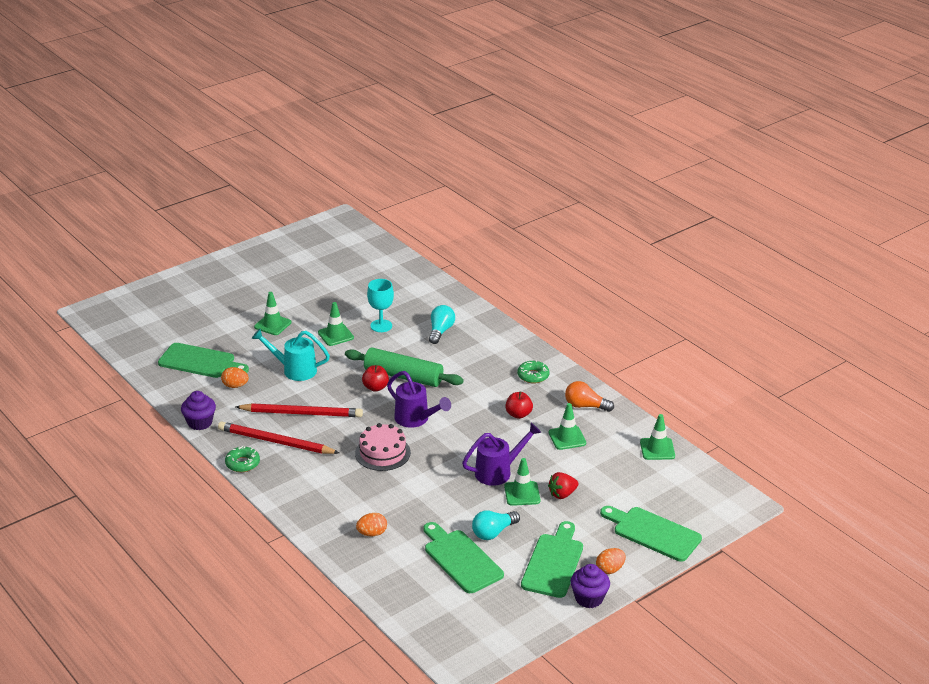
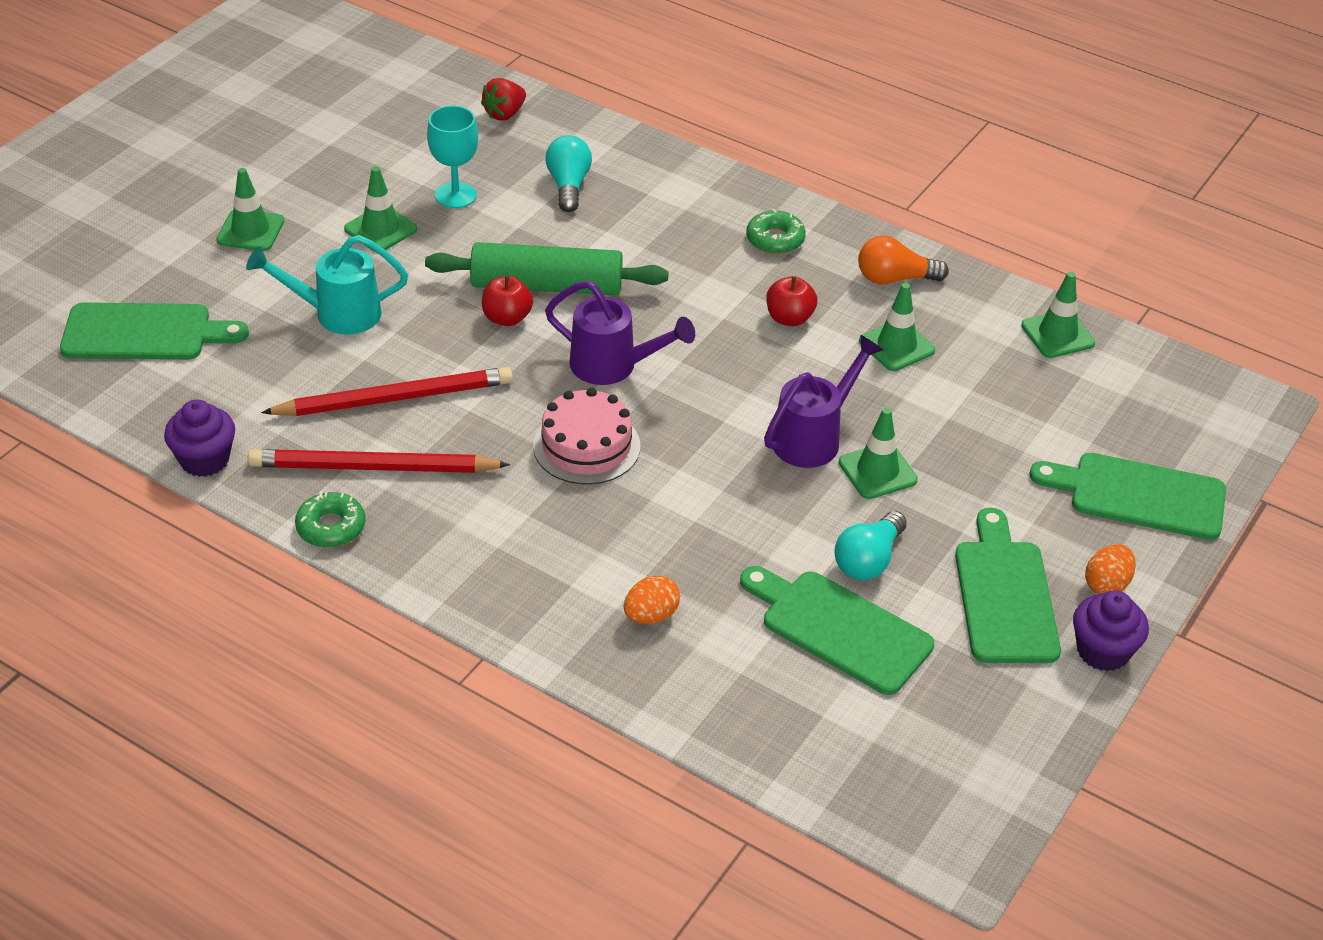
camera: 20 degrees left, 10 degrees up
(235, 386) = (238, 369): orange egg -> none
(562, 494) = (947, 456): red strawberry -> red strawberry (505, 114)

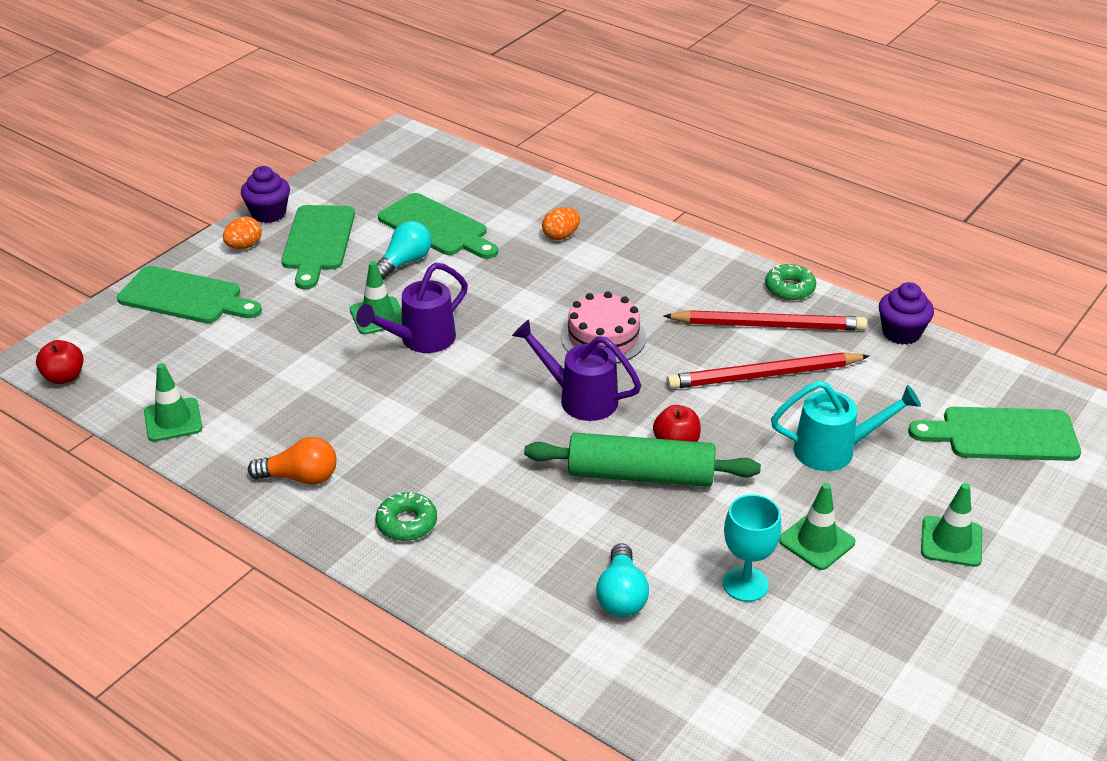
camera: 175 degrees left, 5 degrees down
(505, 114) = (703, 709): red strawberry -> none
(789, 318) = (414, 439): red apple -> red apple (64, 377)
(896, 346) = (324, 412): green traffic cone -> none

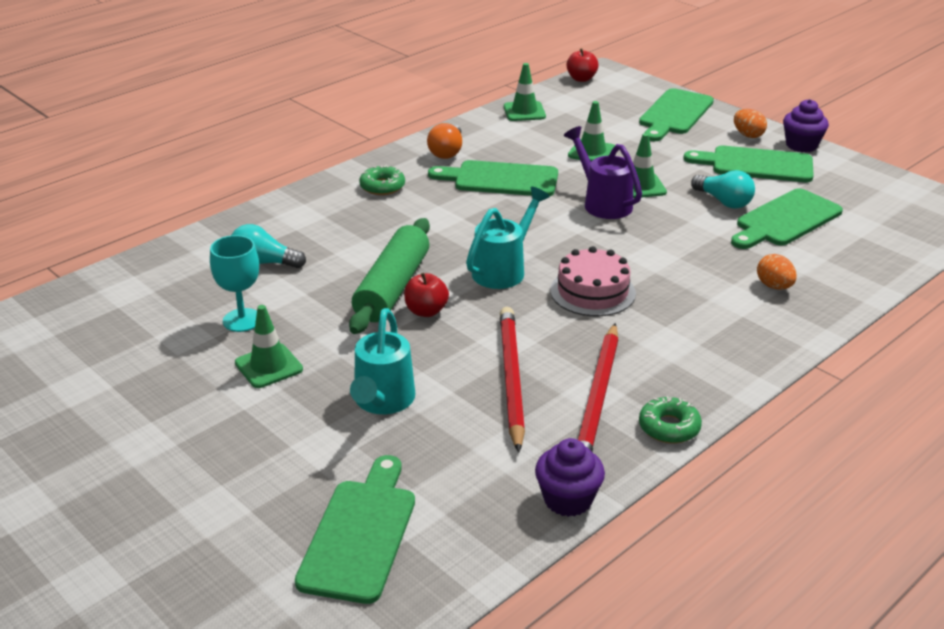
camera: 100 degrees right, 5 degrees down
(374, 421) = (500, 179): none -> green cutting board
(580, 398) = (503, 270): purple watering can -> turquoise watering can
(951, 542) = (225, 448): green traffic cone -> green traffic cone (592, 152)

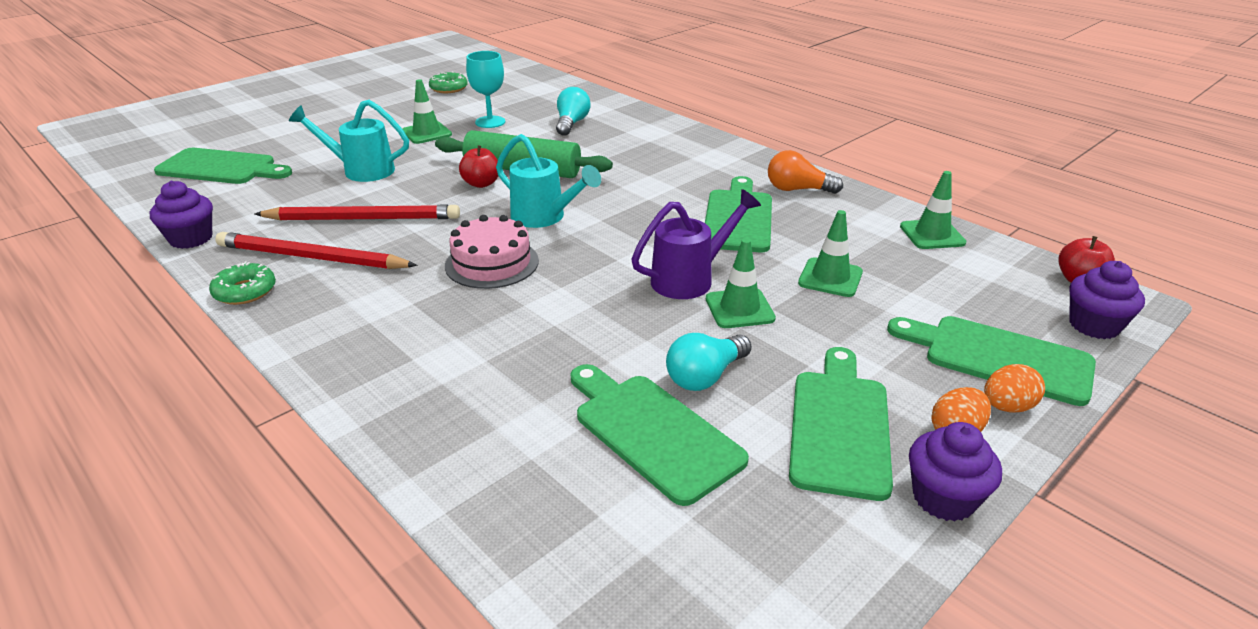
camera: 90 degrees right, 0 degrees up
(382, 186) = (710, 161): green donut -> green donut (448, 88)
(633, 84) = (1094, 325): none -> purple cupcake
(774, 286) = (470, 394): orange egg -> orange egg (1007, 407)

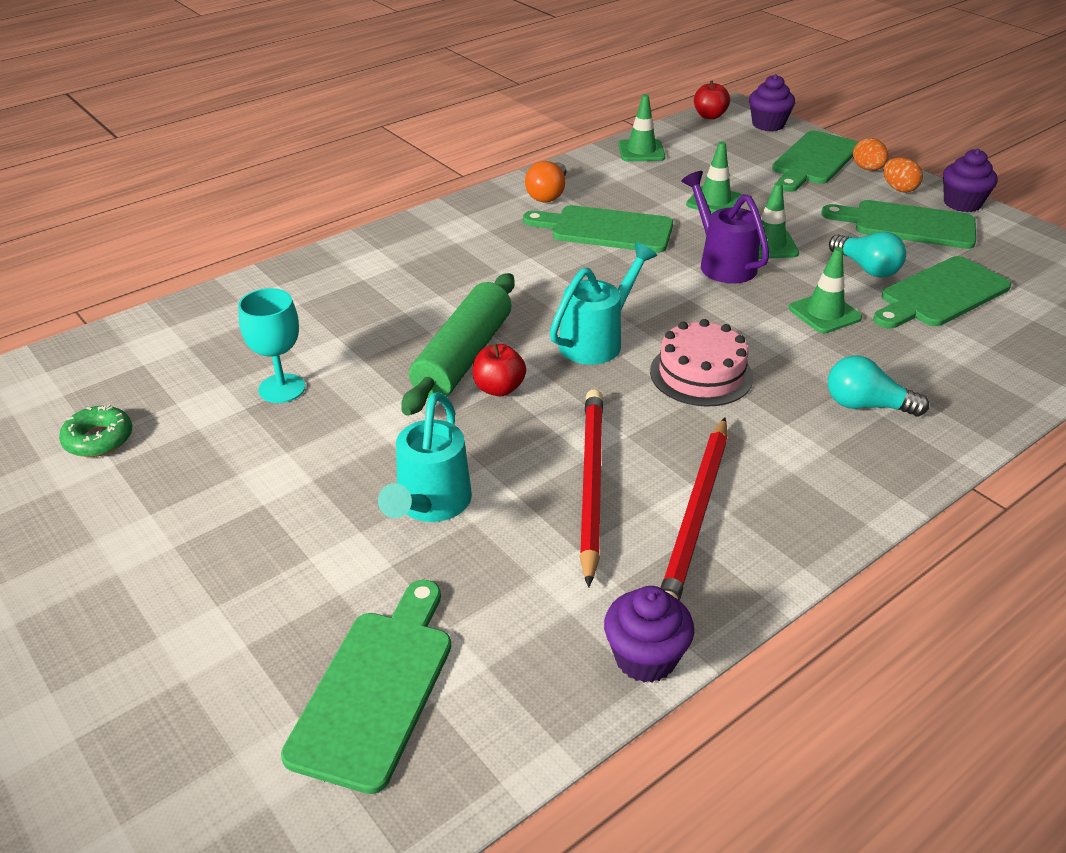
camera: 85 degrees left, 5 degrees up
(245, 291) = (782, 562): green donut -> none
(426, 133) = (302, 449): green traffic cone -> green traffic cone (824, 313)
(571, 124) = (319, 318): turquoise light bulb -> turquoise light bulb (866, 405)

